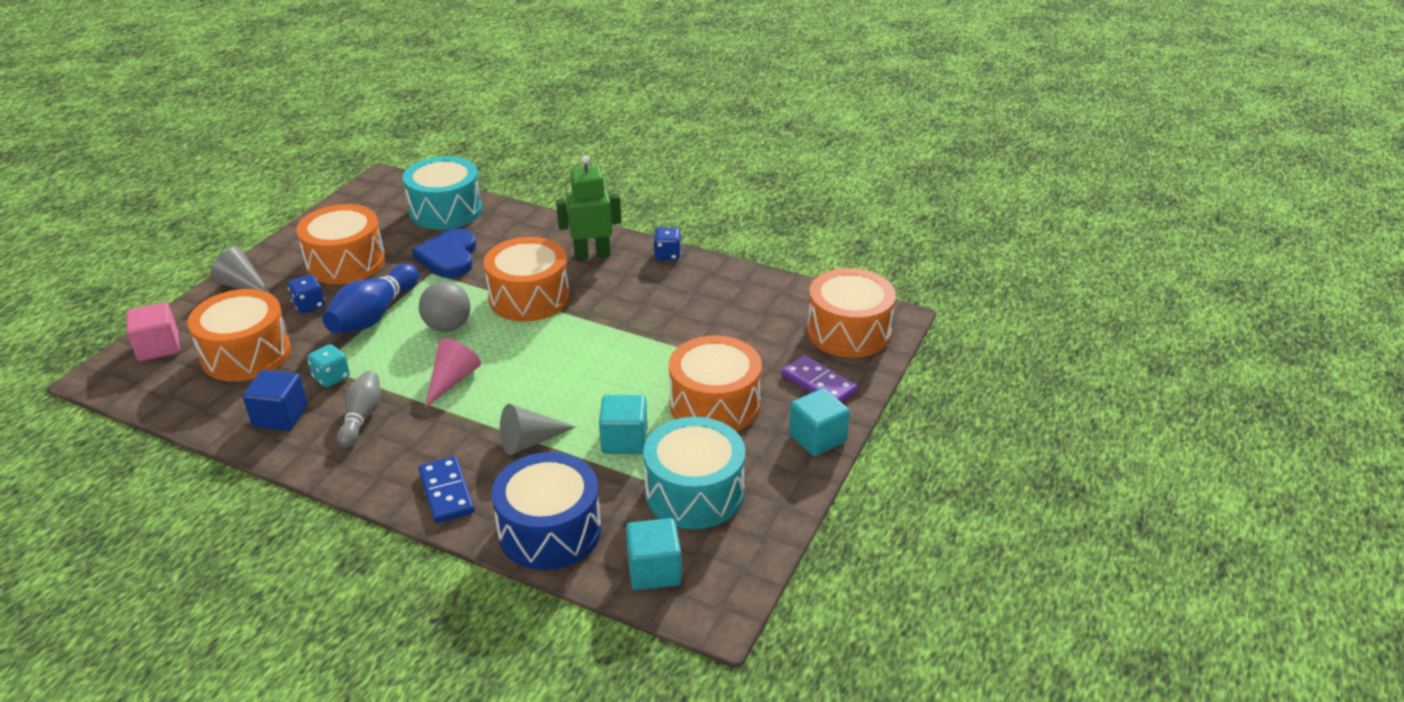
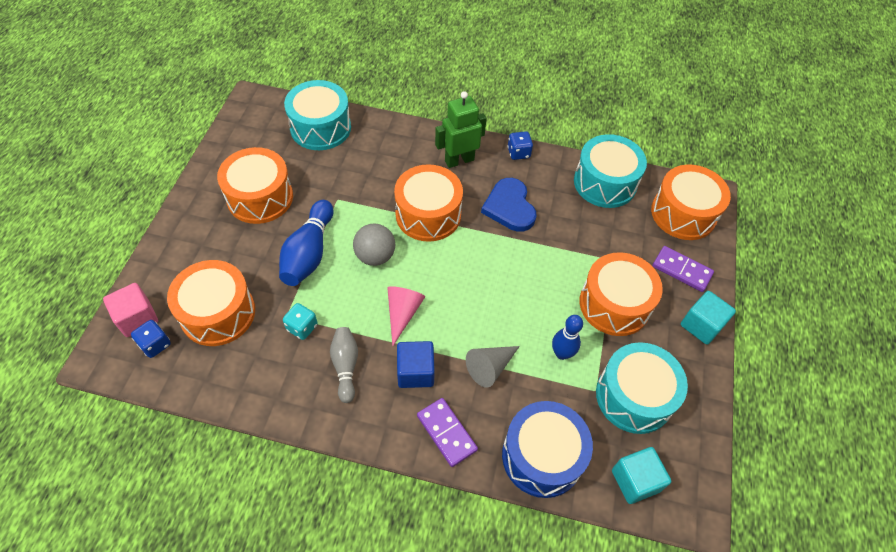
camera: 15 degrees left, 20 degrees up
(243, 285) = (182, 236): grey cone -> none
(280, 416) = (277, 377): blue cube -> blue cube (415, 372)
(309, 305) = (249, 250): blue dice -> blue dice (155, 344)
(446, 492) = (447, 433): blue domino -> purple domino
(449, 257) = (344, 179): blue heart -> blue heart (509, 207)
(624, 440) = (562, 353): turquoise cube -> blue bowling pin
(761, 292) = (605, 183): none -> turquoise drum

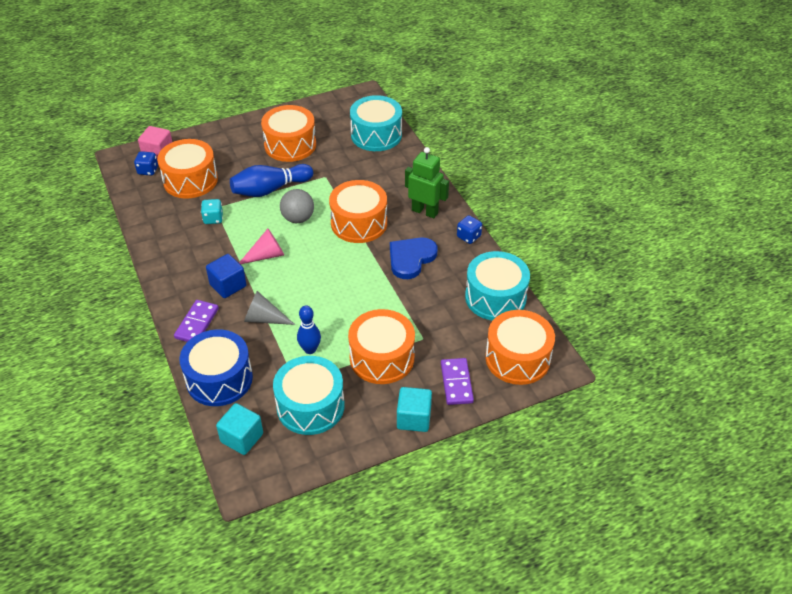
camera: 55 degrees right, 10 degrees down
(345, 366) = (203, 252): grey bowling pin -> none

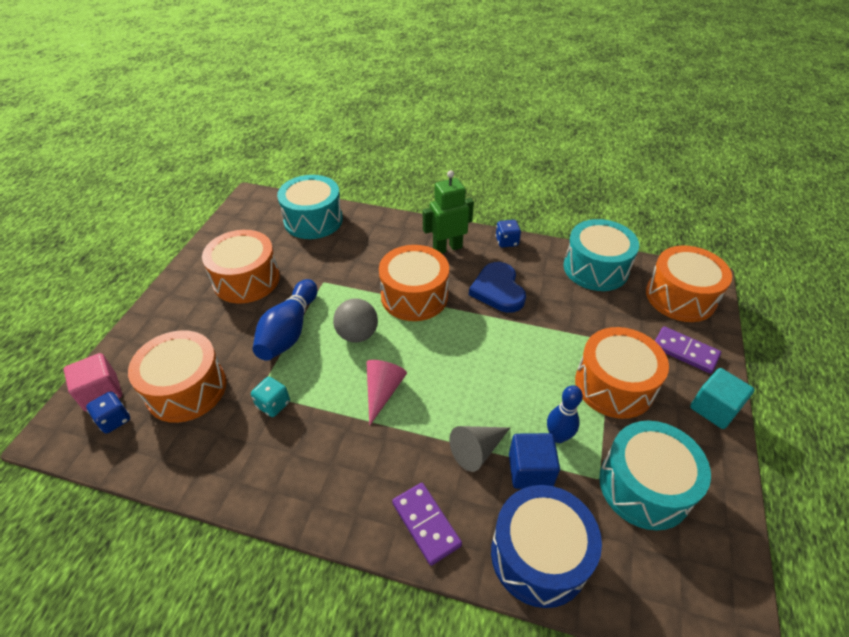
camera: 50 degrees left, 0 degrees up
(228, 285) = (393, 454): blue cube -> blue cube (530, 470)
(242, 438) = (654, 588): turquoise cube -> none

